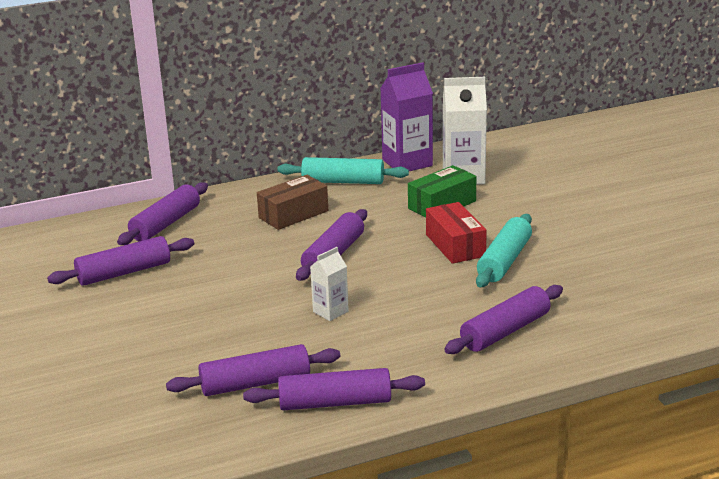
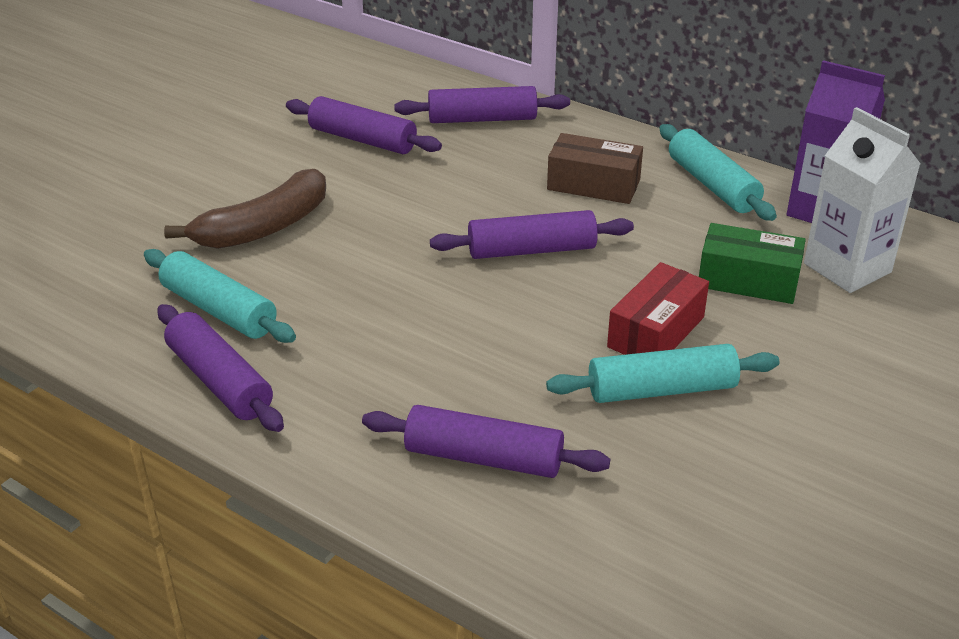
camera: 55 degrees right, 10 degrees up
(179, 340) = (264, 227): none -> brown banana
(255, 383) = (219, 310): purple rolling pin -> turquoise rolling pin
(330, 311) = (405, 299): white carton -> none

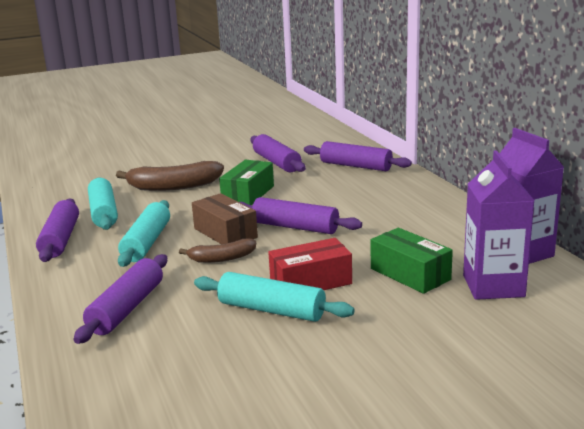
camera: 35 degrees right, 15 degrees down
(396, 211) = (248, 194): none -> green box
(483, 457) = (127, 308): purple rolling pin -> purple rolling pin turned 60 degrees clockwise
(502, 333) = (222, 258): none -> brown banana
(593, 185) = (378, 207): brown box -> brown box (225, 233)
(712, 185) = (457, 223): turquoise rolling pin -> turquoise rolling pin (147, 243)
(847, 268) = (493, 286): white carton -> purple carton

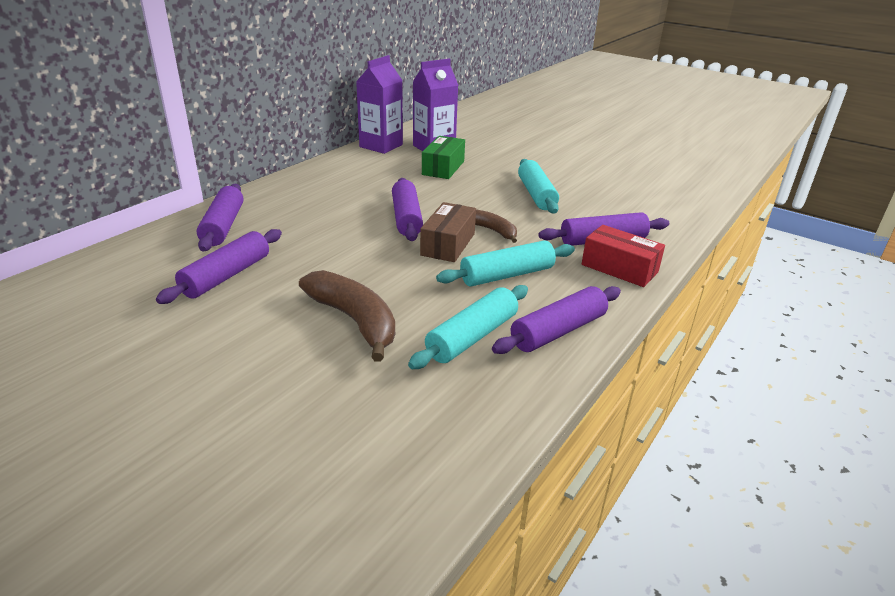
camera: 125 degrees left, 10 degrees up
(248, 194) = (346, 262): green box -> none
(310, 282) = (489, 192): red box -> red box (619, 268)

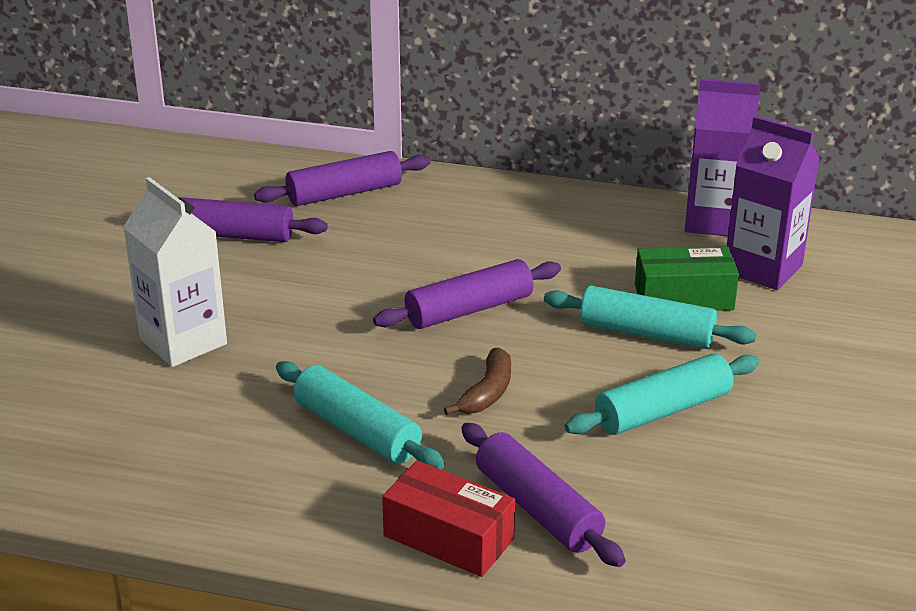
camera: 70 degrees right, 0 degrees up
(354, 320) = (183, 341): brown banana -> white carton
(448, 244) = (414, 362): brown box -> none
(472, 337) = (187, 432): turquoise rolling pin -> turquoise rolling pin (646, 333)
(558, 331) = (233, 500): purple rolling pin -> none
(619, 268) = (448, 537): red box -> red box turned 75 degrees counterclockwise

